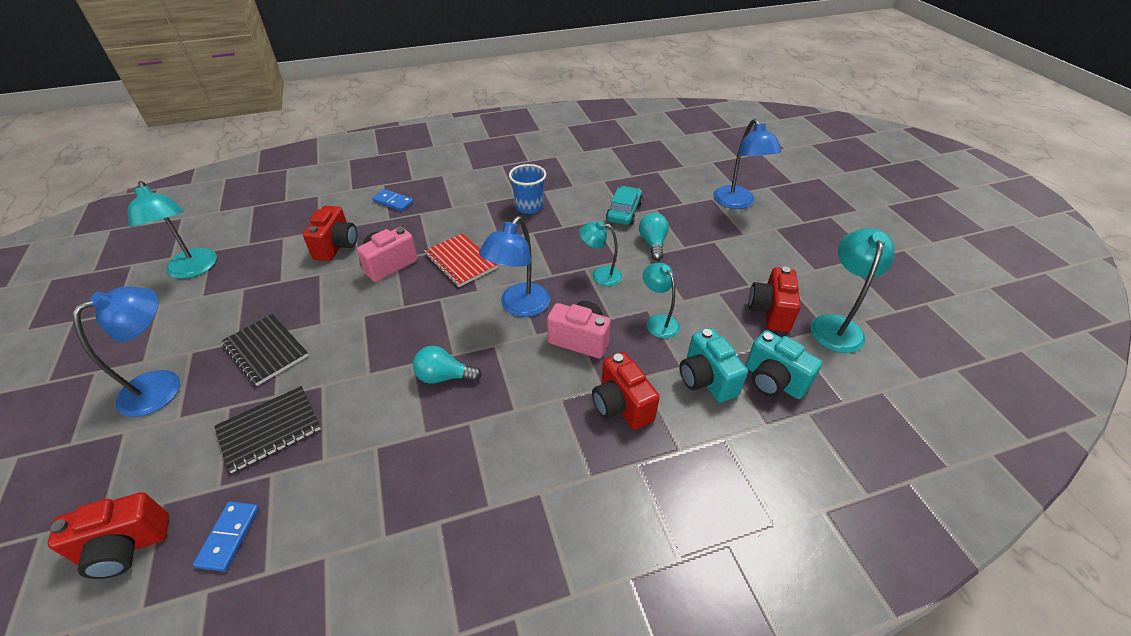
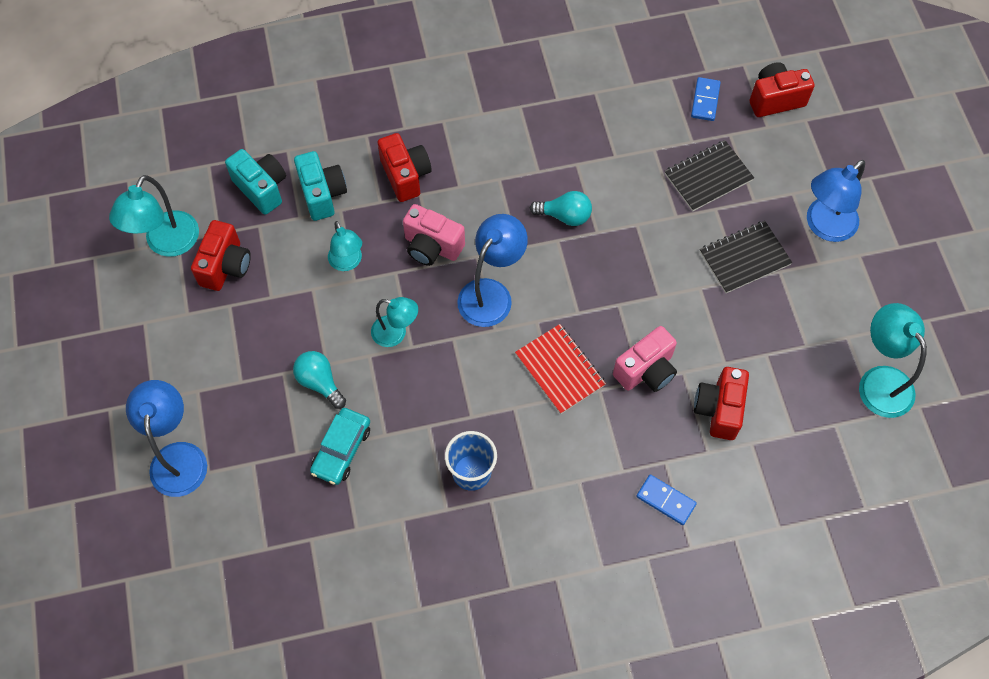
camera: 175 degrees left, 20 degrees up
(266, 350) = (744, 258): black notebook -> black notebook turned 75 degrees counterclockwise
(653, 243) = (320, 382): turquoise light bulb -> turquoise light bulb turned 135 degrees clockwise

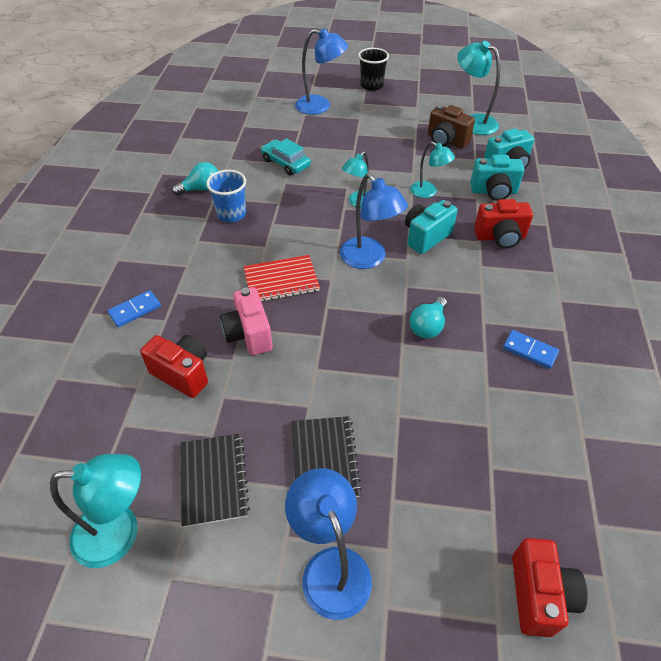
camera: 110 degrees right, 15 degrees down
(95, 402) = (371, 85): none -> black cup
(226, 266) = (446, 141): red camera -> brown camera
(320, 382) = (338, 163): turquoise light bulb -> turquoise light bulb (201, 189)
(347, 262) = (428, 192): turquoise lamp -> turquoise lamp turned 135 degrees counterclockwise
(432, 246) = (426, 237): pink camera -> turquoise camera
(705, 100) = (549, 504): blue domino -> blue domino (530, 351)
(708, 177) = (438, 464): black notebook -> black notebook (214, 480)

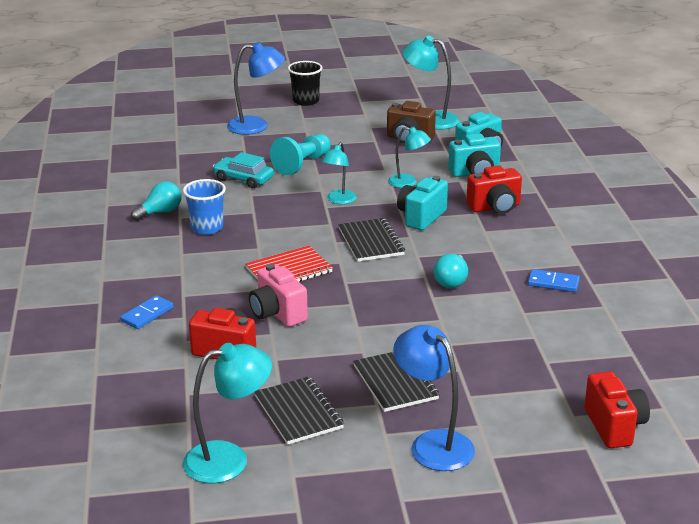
camera: 15 degrees left, 20 degrees down
(342, 155) = (302, 164): none -> turquoise pawn
(369, 259) = (371, 242): blue lamp -> black notebook

